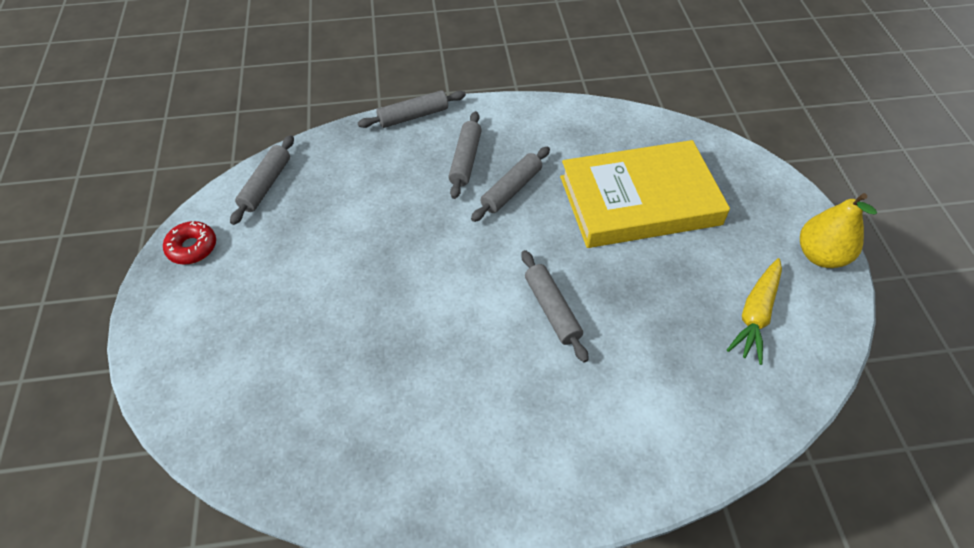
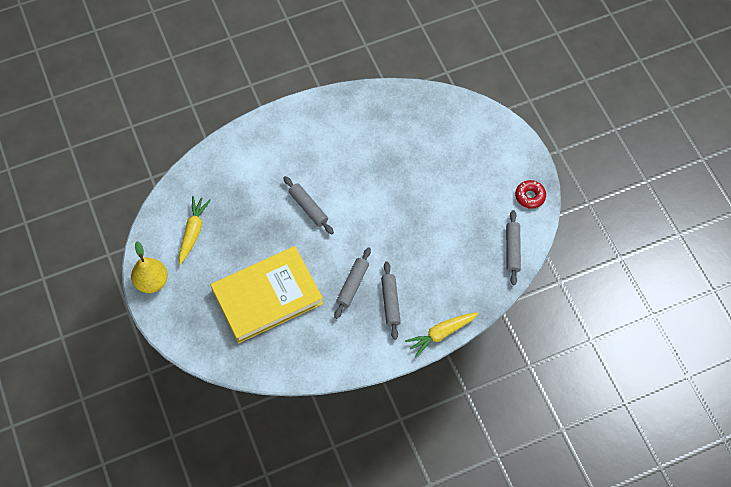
camera: 165 degrees right, 10 degrees up
(413, 116) = (441, 334): grey rolling pin -> yellow carrot

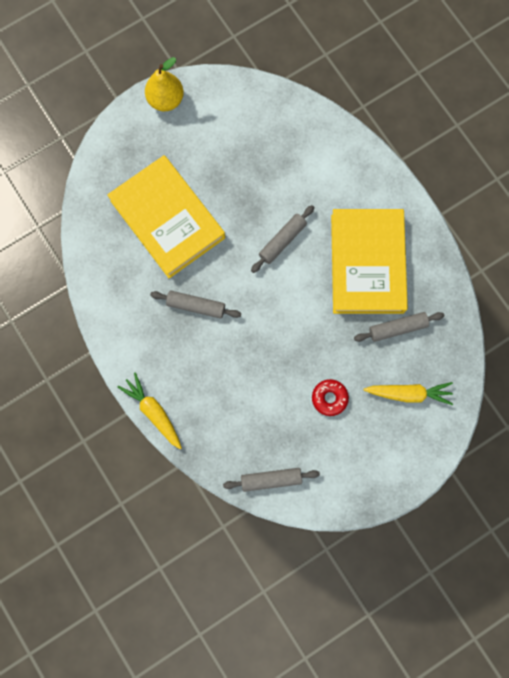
camera: 80 degrees right, 15 degrees up
(193, 232) = (230, 127): yellow carrot -> yellow carrot (408, 393)
(342, 148) = (367, 263): none -> yellow book
(390, 302) = (182, 350): grey rolling pin -> grey rolling pin (397, 328)
(530, 196) = (346, 492): red donut -> red donut (329, 398)

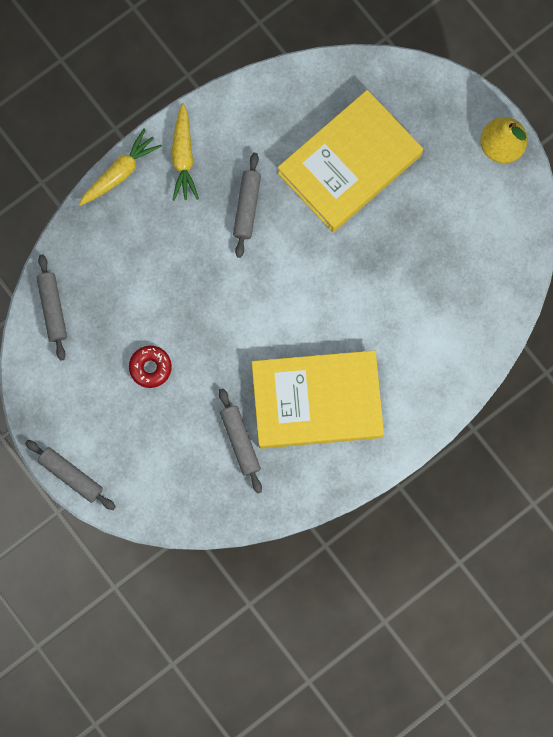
camera: 85 degrees right, 0 degrees up
(282, 241) = (335, 299): grey rolling pin -> grey rolling pin (71, 476)
(408, 393) = (163, 459): yellow carrot -> yellow carrot (183, 157)

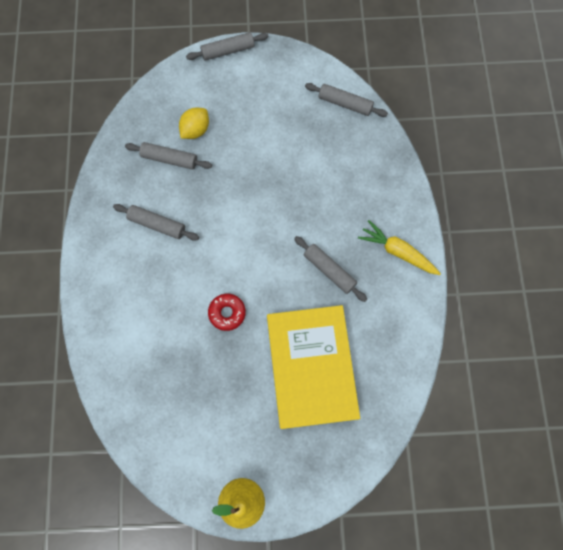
camera: 125 degrees right, 5 degrees down
(120, 172) = (414, 202): yellow carrot -> none
(150, 367) = (261, 137): red donut -> red donut (227, 313)
(189, 439) = (195, 130): none -> yellow lemon
(317, 401) = (157, 224): yellow book -> grey rolling pin

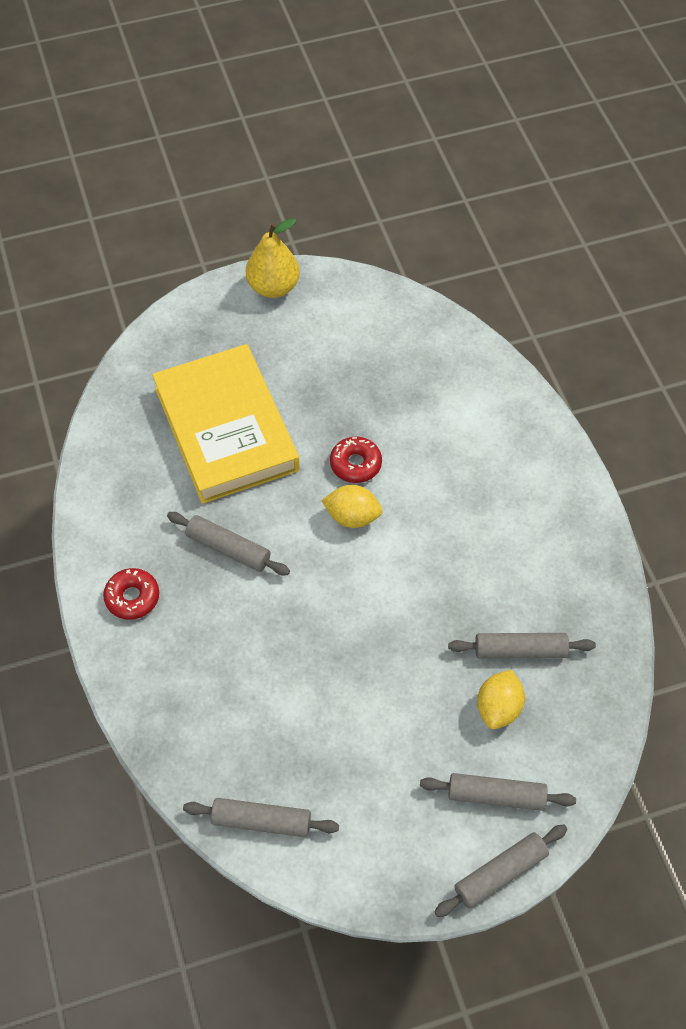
camera: 165 degrees right, 15 degrees down
(157, 224) = (497, 551): grey rolling pin -> grey rolling pin (496, 796)
(241, 273) = (352, 517): none -> yellow lemon
(397, 252) = (132, 597): yellow carrot -> red donut

